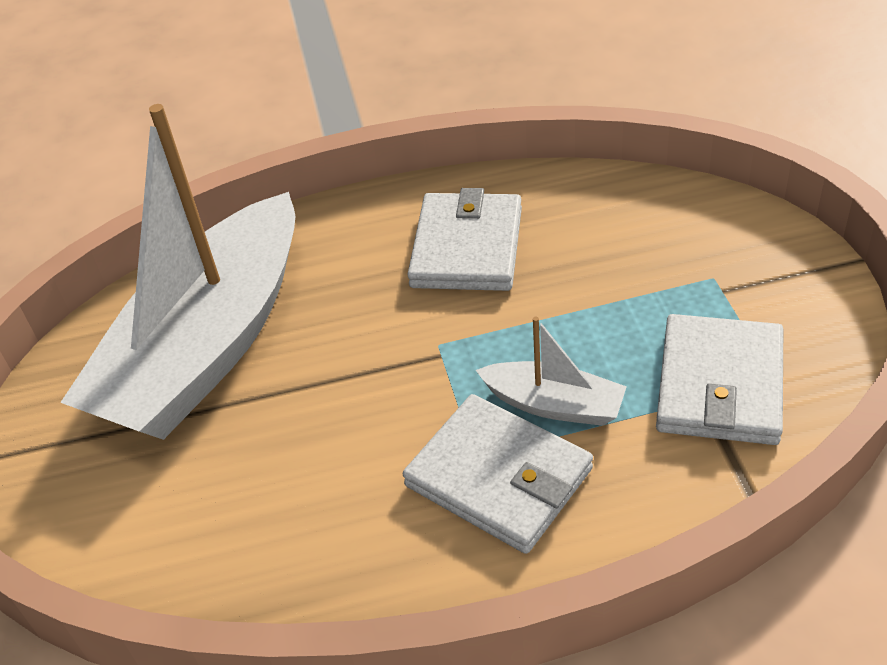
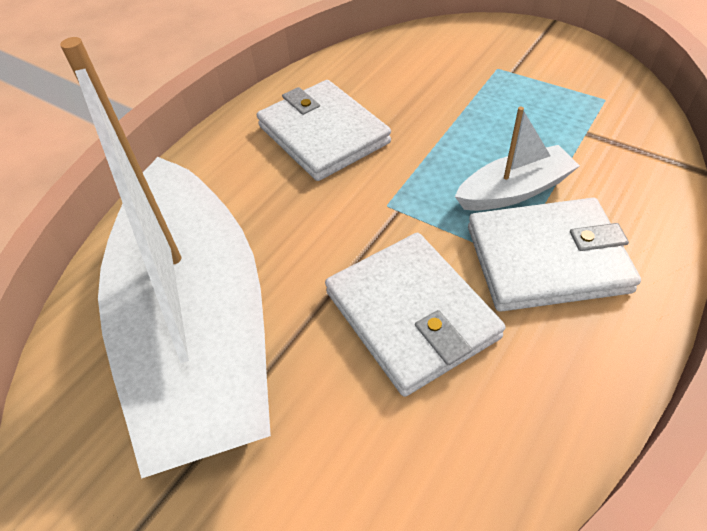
camera: 45 degrees left, 5 degrees up
(720, 384) = (584, 119): white wallet -> white wallet (411, 314)

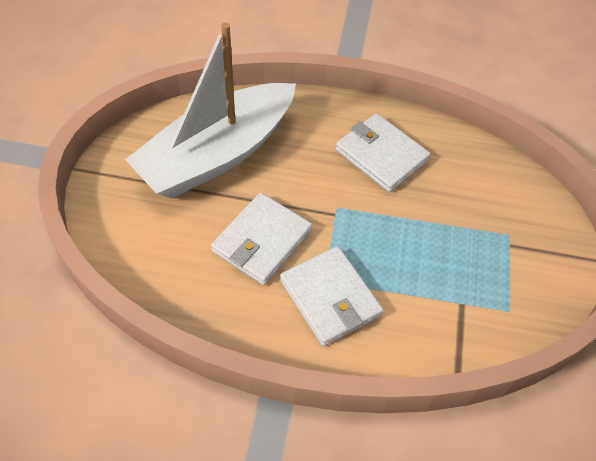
camera: 60 degrees right, 5 degrees up
(323, 134) = (381, 155): white wallet -> white wallet turned 75 degrees counterclockwise
(514, 191) = (380, 270): white boat -> none

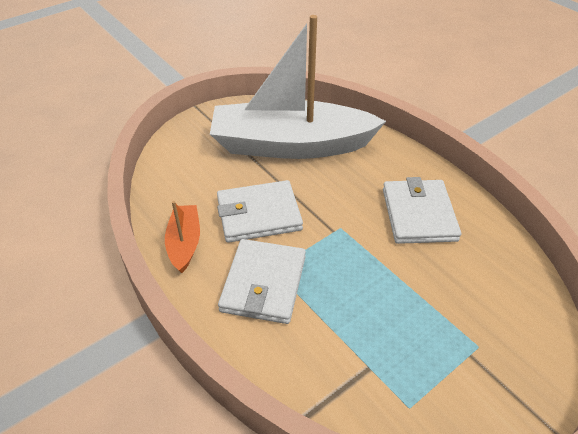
camera: 45 degrees right, 10 degrees down
(229, 312) = (184, 243): none -> orange boat

